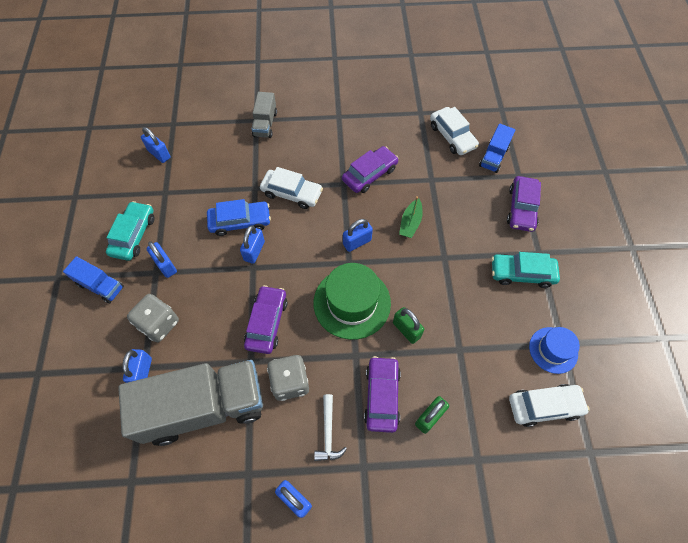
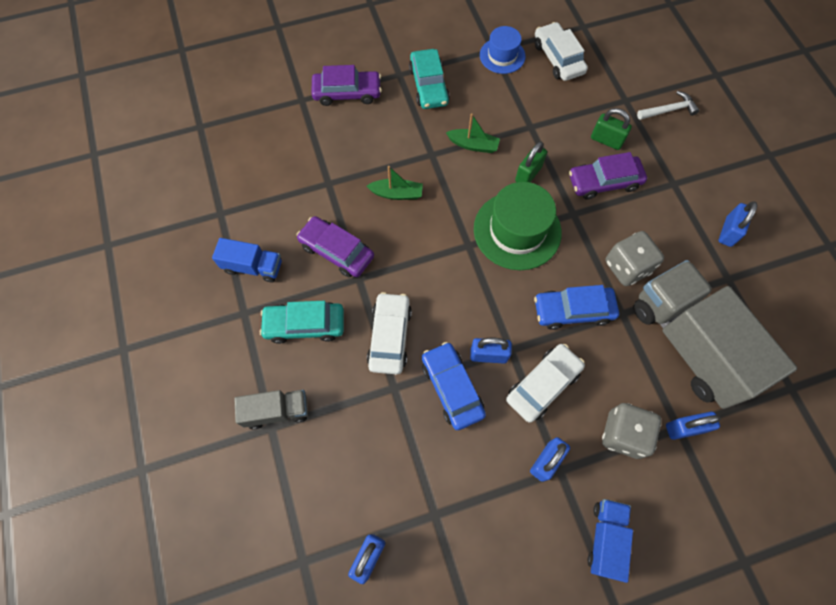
camera: 105 degrees left, 5 degrees up
(133, 235) = (517, 529): turquoise car -> turquoise car (305, 325)
(267, 322) = (573, 310): purple car -> blue car
(328, 433) = (659, 219): white hammer -> white hammer (669, 110)
(357, 242) = (439, 243): blue padlock -> none
(447, 293) = (473, 145): none -> green boat
(452, 136) = (255, 171): white car -> white car (543, 385)
(493, 157) = (279, 126): blue truck -> blue truck (253, 267)

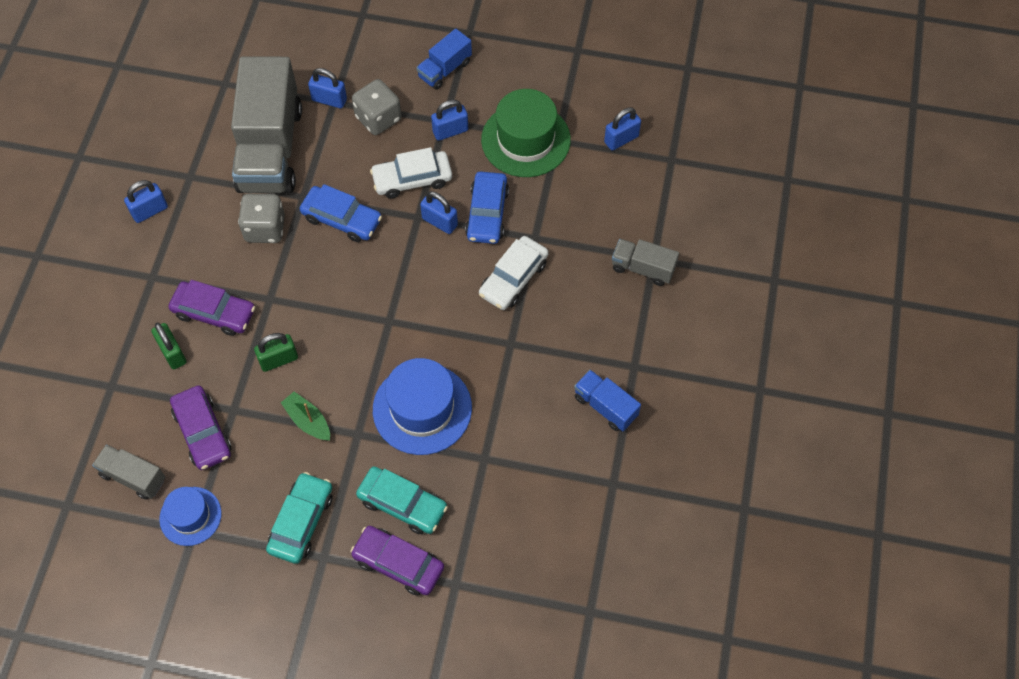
camera: 150 degrees left, 5 degrees down
(305, 325) = (583, 326): turquoise car -> turquoise car (402, 504)
(336, 251) = (516, 380): purple car -> purple car (202, 432)
(396, 194) = (422, 409): green boat -> blue hat
(517, 230) = (334, 310): green hat -> green hat (525, 140)
(558, 58) = (133, 477): white car -> grey truck
(669, 110) = (80, 351): white hammer -> none

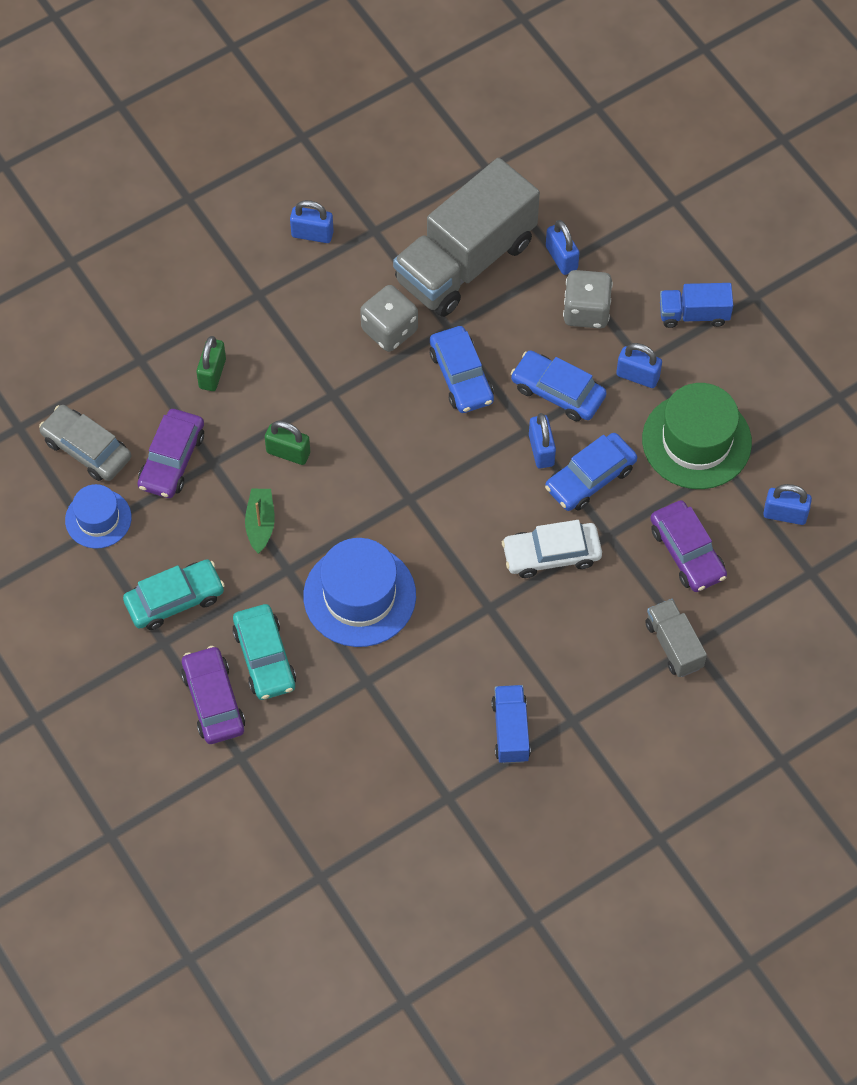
camera: 45 degrees right, 0 degrees up
(133, 477) = (87, 449): grey truck -> grey car
(214, 313) = (277, 368): purple car -> purple car (687, 552)
(412, 179) = (558, 392): white car -> blue car

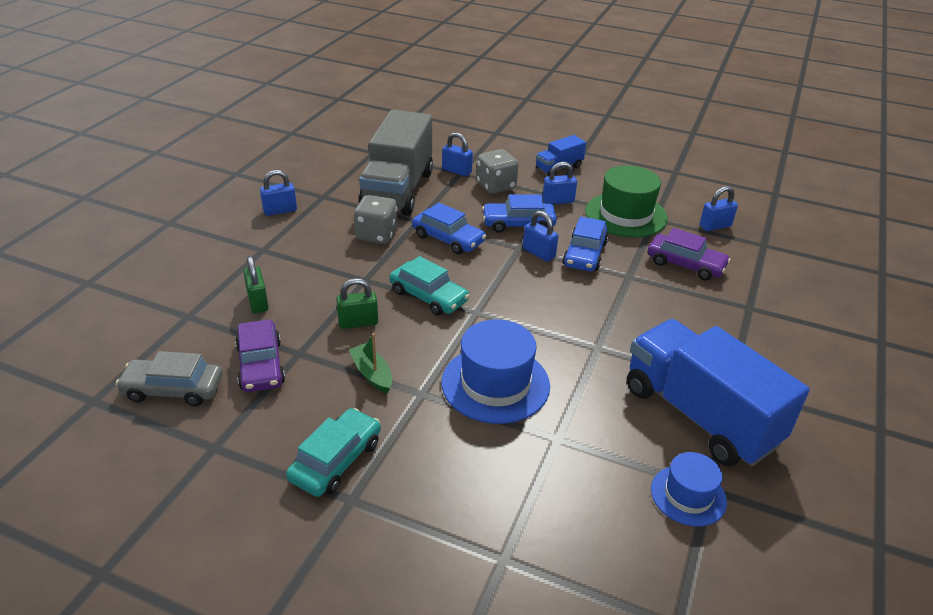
camera: 35 degrees left, 25 degrees down
(98, 519) = (216, 433): blue hat -> blue hat (688, 495)
(213, 700) = (437, 523): purple car -> none
(264, 657) = (455, 464): turquoise car -> turquoise car (428, 296)
(510, 731) = (699, 415): blue truck -> blue truck, size x2.15
(551, 554) = (605, 300): white car -> none
(674, 645) = (739, 312): grey truck -> none

